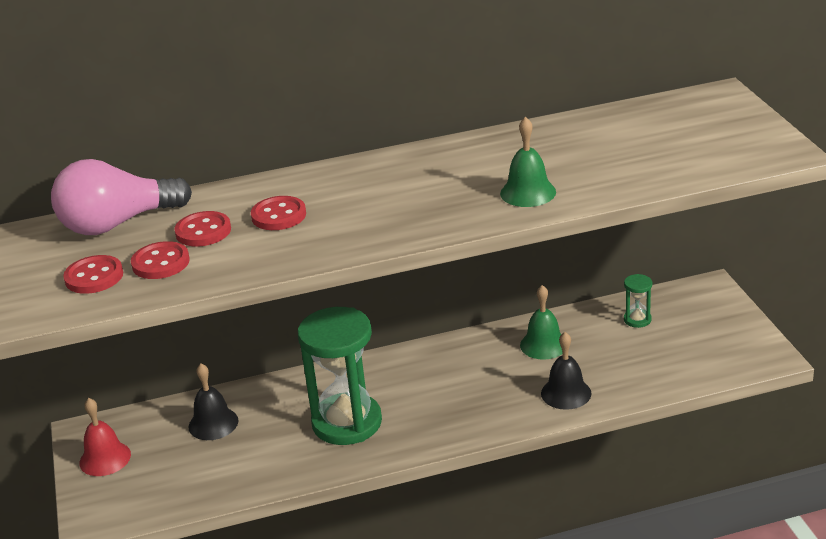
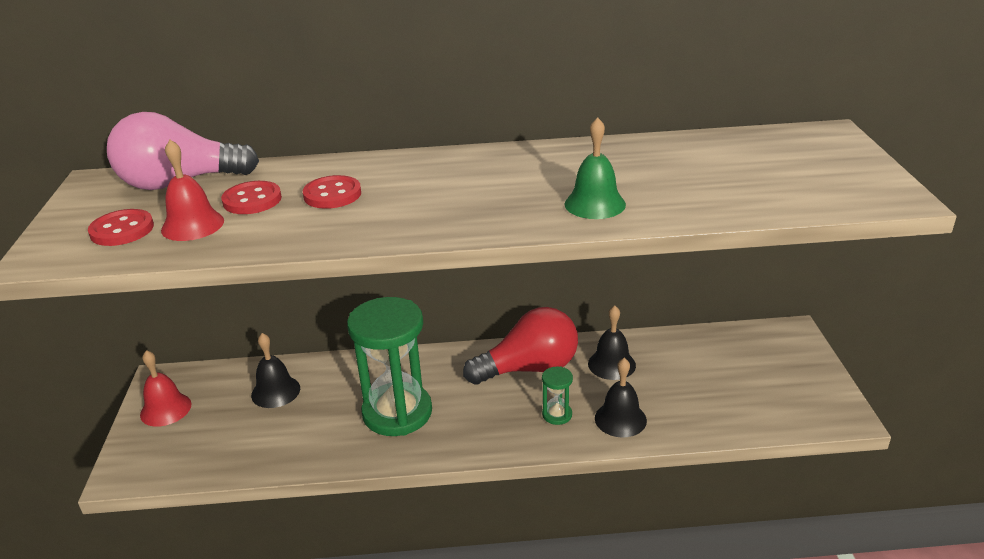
camera: 10 degrees right, 0 degrees up
(160, 263) = (192, 225): red button -> red bell
(463, 361) = (529, 368): none -> red light bulb
(543, 345) = (611, 364): green bell -> black bell
(637, 319) = (711, 353): green hourglass -> green hourglass (557, 414)

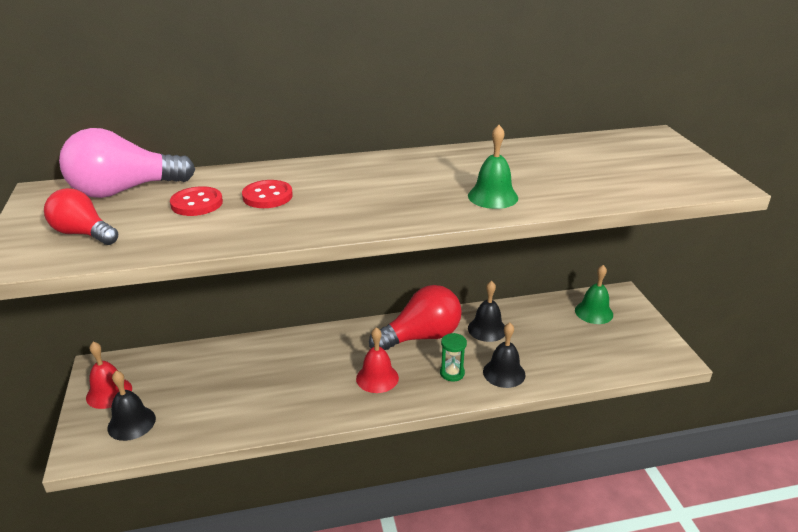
camera: 10 degrees left, 0 degrees up
(122, 230) = (83, 234): red button -> red light bulb
(192, 225) = (149, 227): red bell -> red bell (377, 378)
(275, 391) = (207, 370): black bell -> black bell (131, 423)
(397, 412) = (318, 381): green hourglass -> none
(751, 351) = (594, 312): none -> green bell

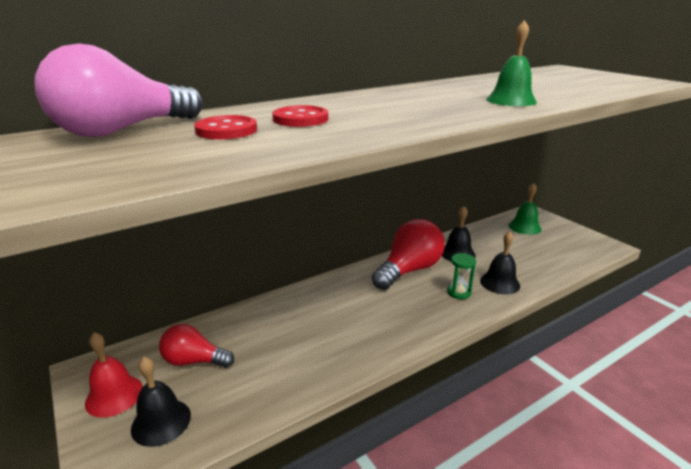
camera: 20 degrees left, 5 degrees down
(83, 234) = (101, 166): red light bulb -> red light bulb (194, 361)
(377, 378) = (398, 311): red bell -> none

